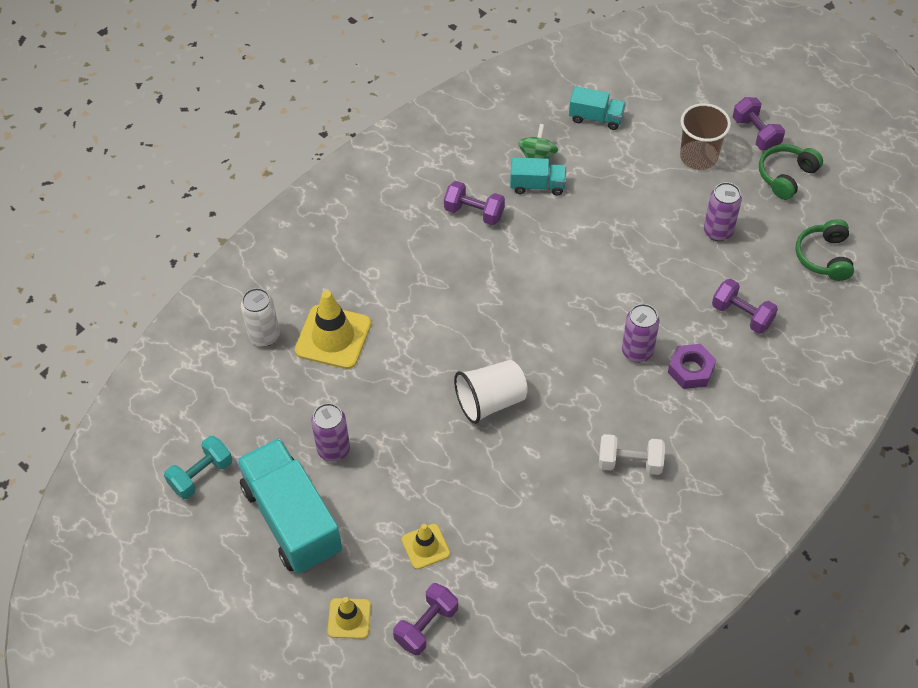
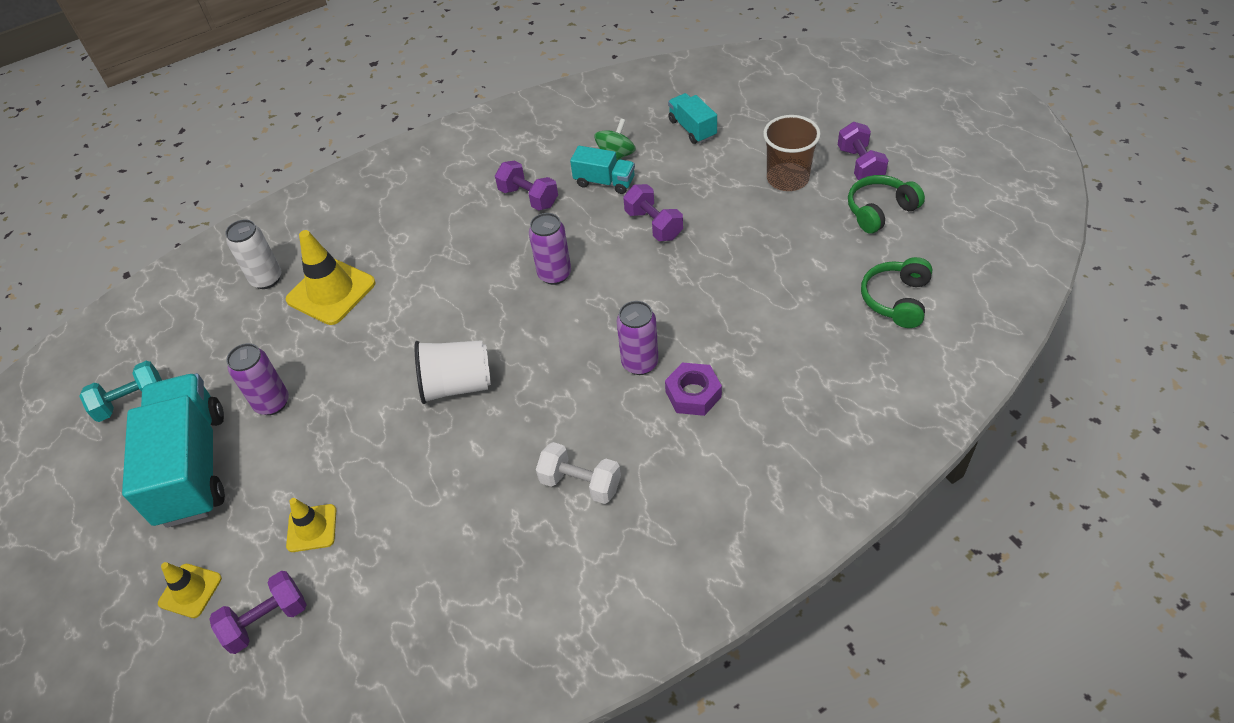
camera: 20 degrees right, 5 degrees down
(596, 118) = (692, 129): turquoise truck -> turquoise truck turned 150 degrees counterclockwise
(718, 231) = (781, 254): purple can -> purple can (554, 274)
(742, 315) = (776, 345): purple dumbbell -> purple dumbbell (653, 225)

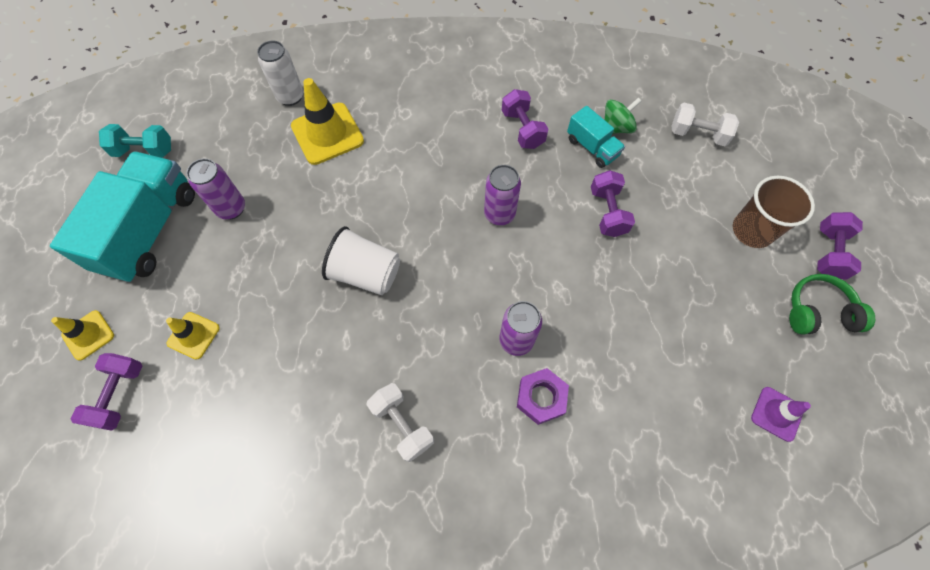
camera: 25 degrees right, 15 degrees up
(267, 620) = (119, 395): purple dumbbell -> purple dumbbell turned 75 degrees counterclockwise
(692, 129) = (697, 134): turquoise truck -> white dumbbell
(896, 300) = (777, 414): green headphones -> purple traffic cone

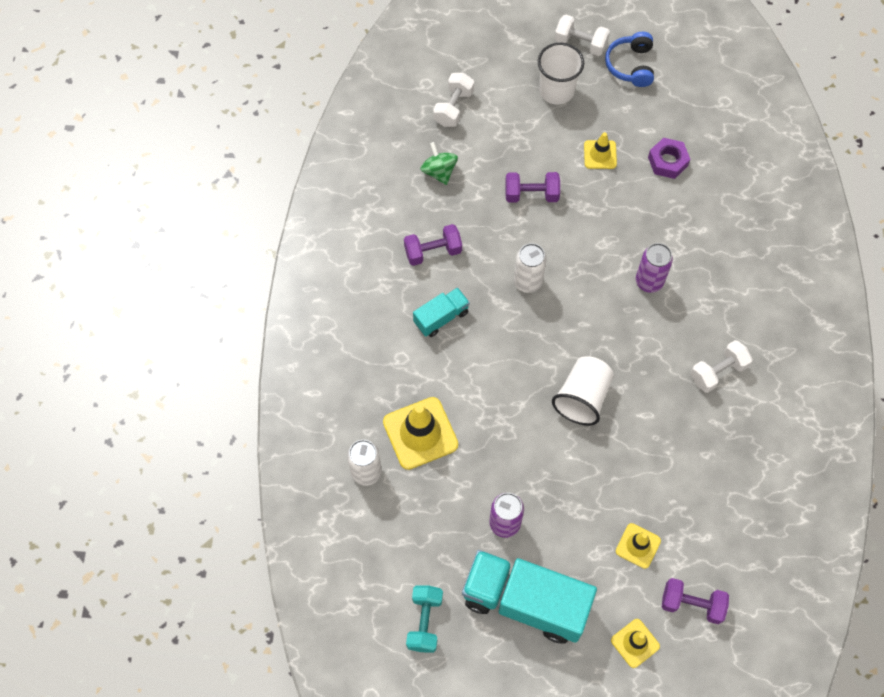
camera: 85 degrees left, 0 degrees up
(499, 214) = (527, 282): purple can -> white can
(541, 397) = (697, 269): purple nut -> purple nut (667, 161)
(592, 147) = (460, 195): turquoise truck -> turquoise truck (441, 317)
(677, 280) = (600, 154): none -> yellow traffic cone
(752, 230) = (556, 90): brown cup -> white cup
(777, 414) = (710, 114): purple traffic cone -> none
(818, 311) = (631, 65): green headphones -> blue headphones
(828, 253) = (580, 43): purple dumbbell -> white dumbbell

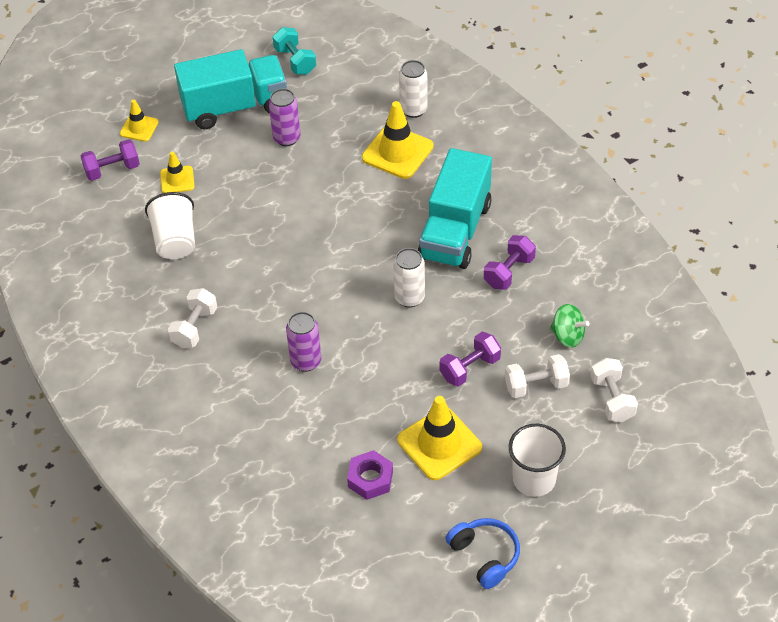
camera: 145 degrees right, 15 degrees down
(441, 317) = (455, 231): turquoise truck -> turquoise truck, size x2.02
(580, 43) = (555, 545): white dumbbell -> white dumbbell (536, 385)
(582, 397) = (293, 244): white cup -> white cup (175, 240)
(600, 154) = (439, 444): yellow traffic cone -> yellow traffic cone, size x1.76

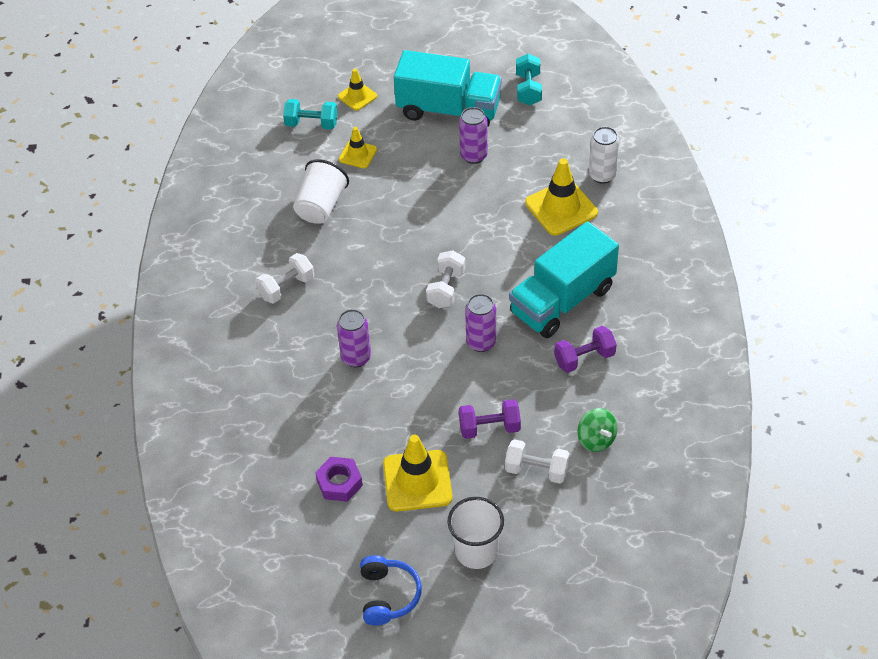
camera: 30 degrees right, 0 degrees up
(112, 170) = (311, 124): purple dumbbell -> turquoise dumbbell
(409, 298) = (481, 342): white can -> purple can
(612, 399) = (596, 514): white dumbbell -> white dumbbell (446, 289)

